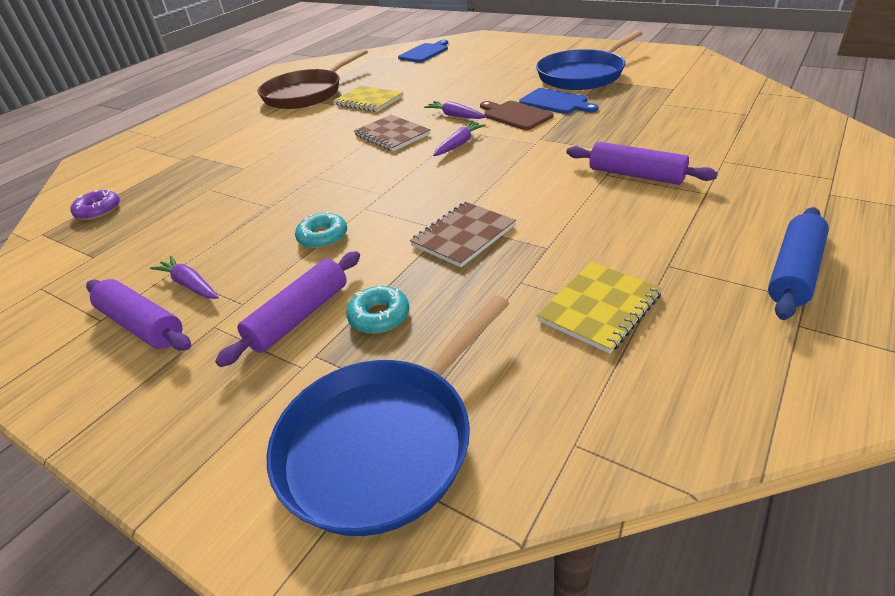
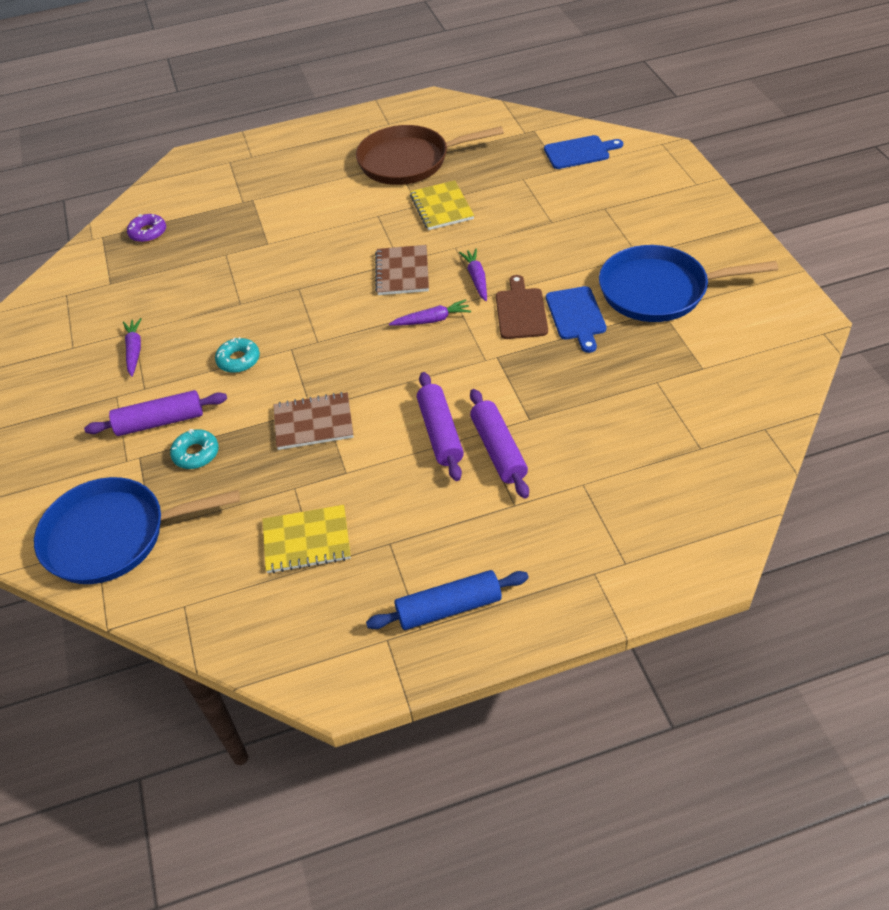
camera: 40 degrees right, 10 degrees up
(142, 325) = (87, 368): purple rolling pin -> purple rolling pin (440, 433)

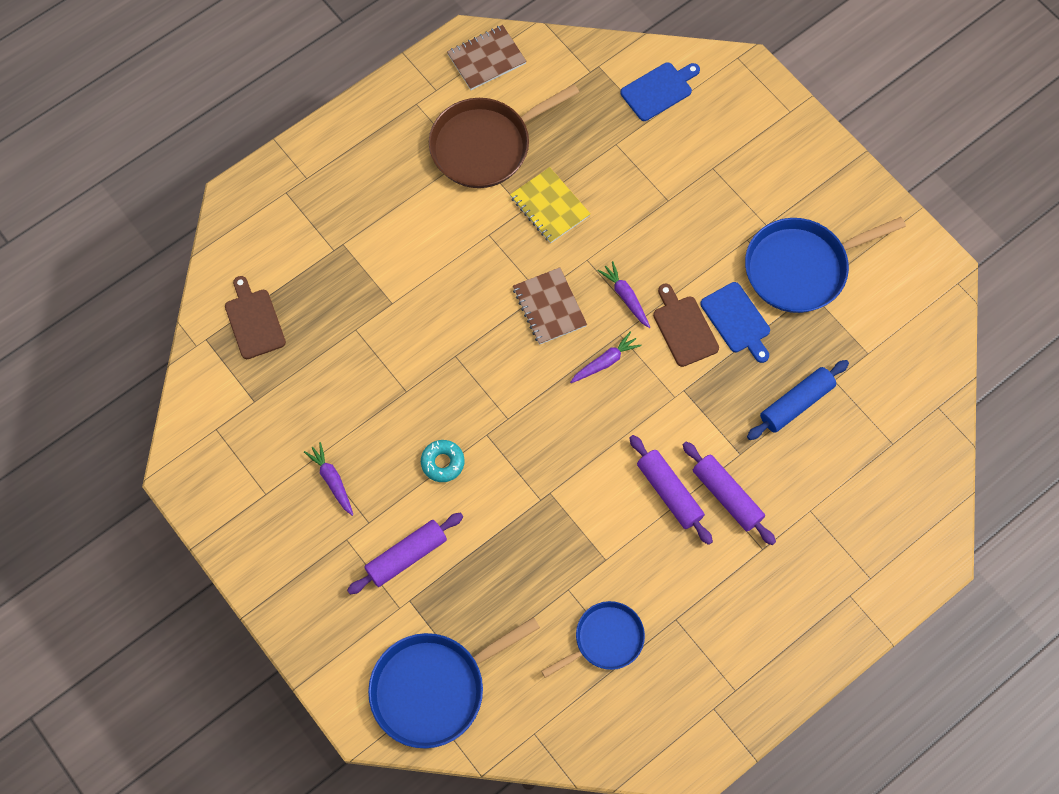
camera: 25 degrees left, 20 degrees up
(148, 233) = (254, 321): purple donut -> brown cutting board
(196, 454) = (460, 581): turquoise donut -> none
(306, 541) = (605, 639): yellow notebook -> blue pan
(313, 423) = (551, 515): brown notebook -> brown notebook (486, 59)
(449, 608) = (749, 664): blue rolling pin -> blue rolling pin (796, 403)

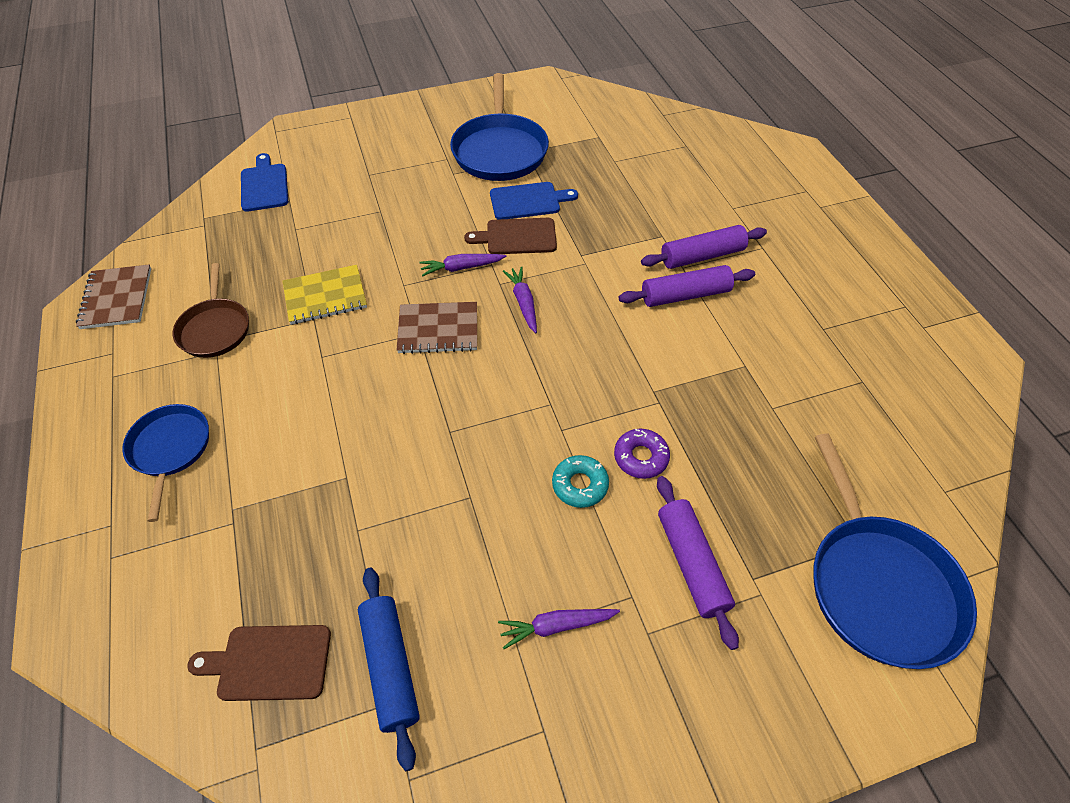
camera: 70 degrees left, 15 degrees down
(482, 499) = (641, 457): none -> purple donut
(485, 145) = (215, 329): brown pan -> brown pan, size x0.61
(605, 639) = (837, 392): blue pan -> blue pan (170, 449)
(796, 403) = (627, 188): blue rolling pin -> blue rolling pin (390, 666)

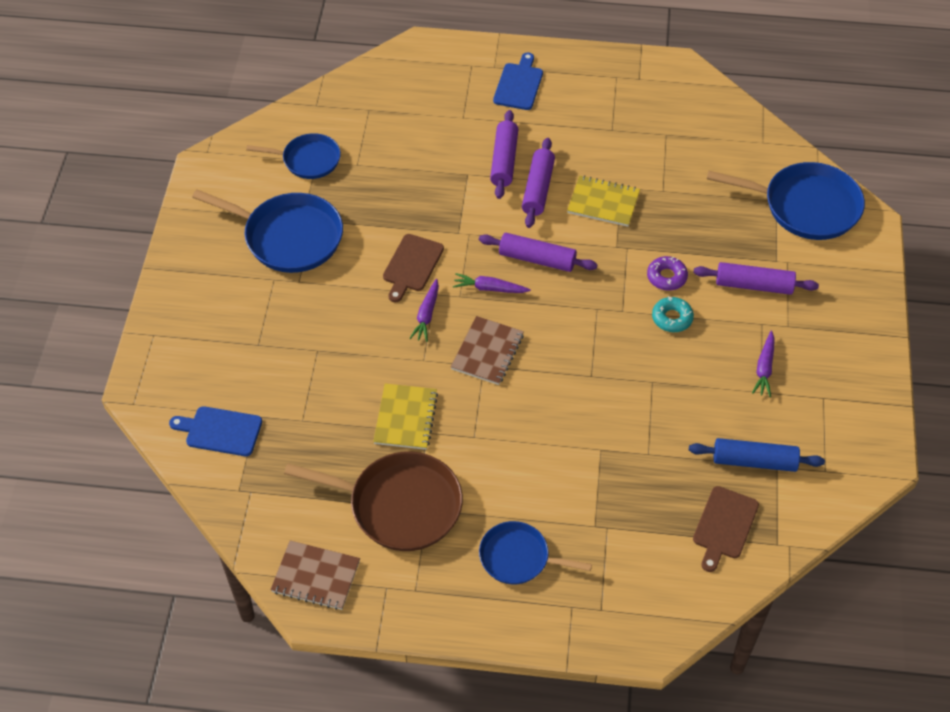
camera: 65 degrees left, 0 degrees up
(215, 329) = (400, 505): brown pan -> brown pan, size x1.63
(528, 201) = (371, 242): blue cutting board -> blue cutting board (519, 84)
(587, 327) = (537, 259): none -> purple rolling pin
(596, 131) = (308, 160): none -> blue pan
(709, 357) = (603, 202): none -> yellow notebook

